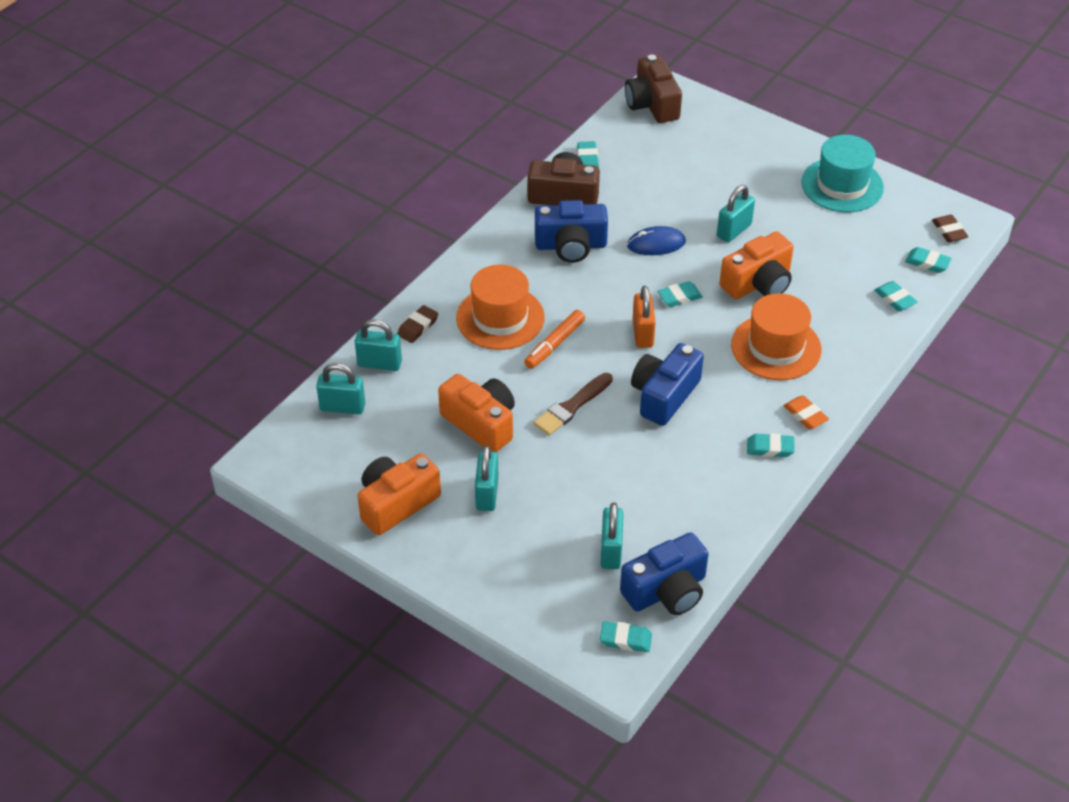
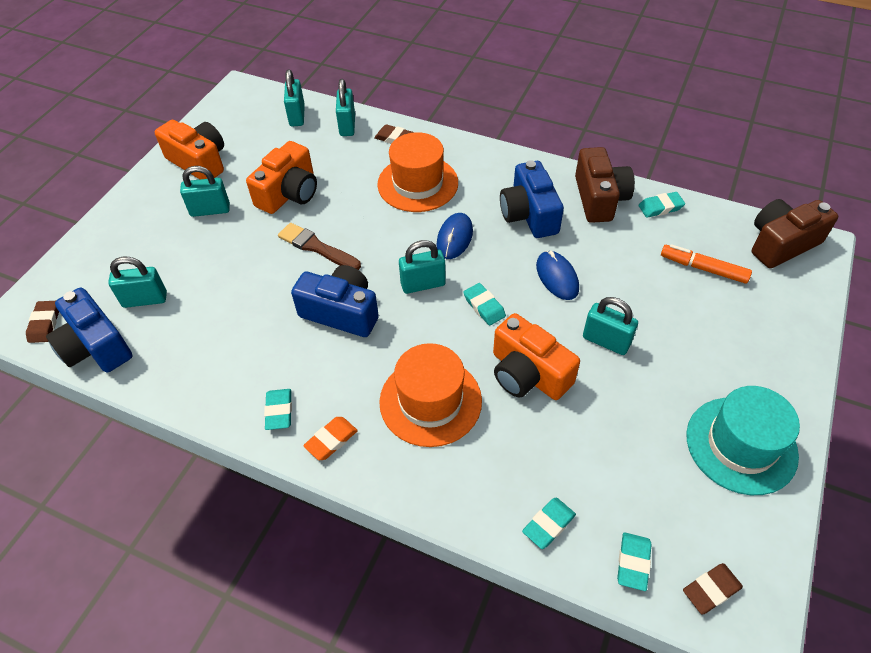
camera: 80 degrees right, 5 degrees up
(554, 344) = (393, 224): orange marker -> orange marker (703, 268)
(588, 302) = (454, 238): none -> blue mouse
(625, 639) = (45, 324): turquoise eraser -> brown eraser
(642, 333) = (423, 284): orange padlock -> turquoise padlock

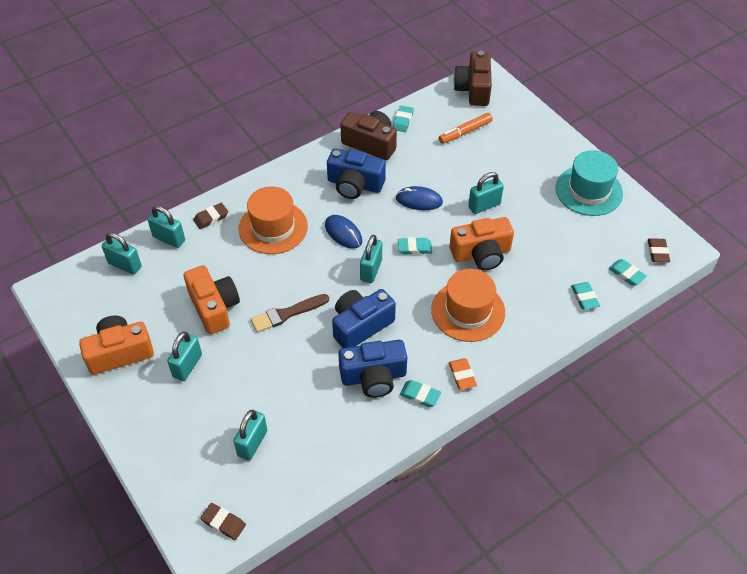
camera: 60 degrees left, 0 degrees up
(96, 346) = (276, 492): blue camera -> blue camera (373, 377)

